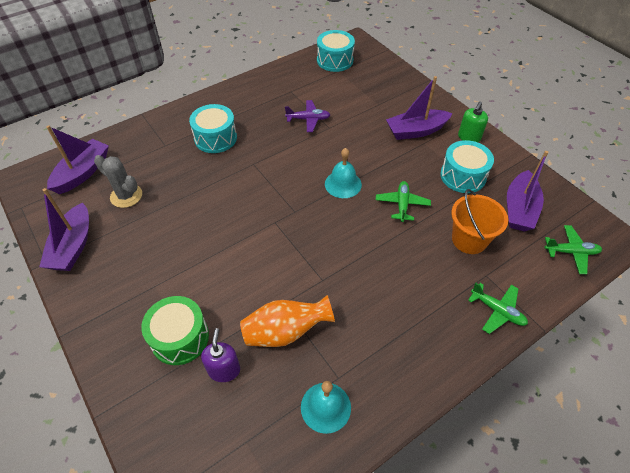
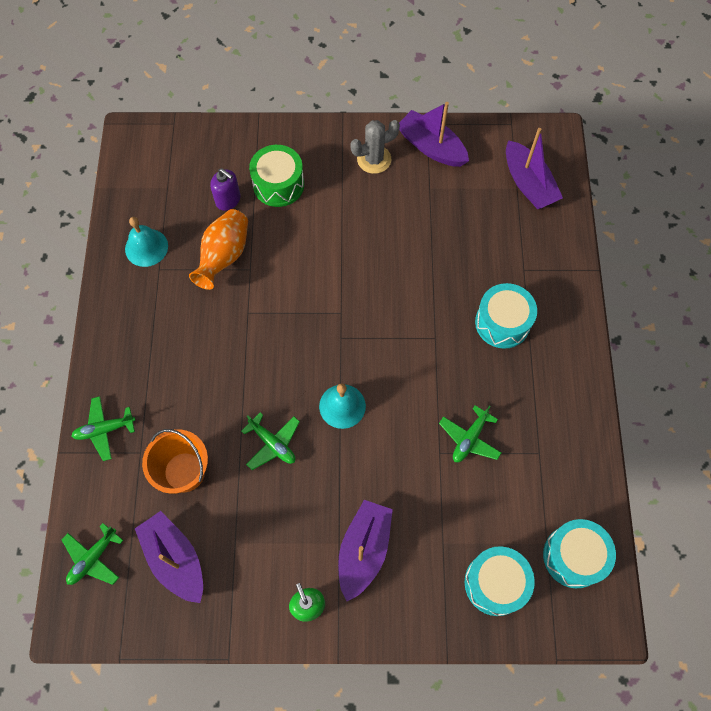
camera: 125 degrees right, 15 degrees up
(126, 196) = (467, 207): grey cactus -> grey cactus (374, 159)
(308, 119) = (469, 438): purple plane -> green plane
(463, 176) = (260, 541): turquoise drum -> turquoise drum (495, 583)

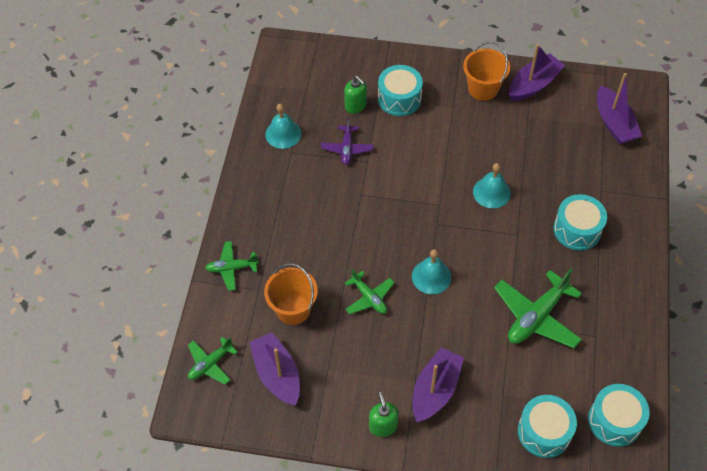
camera: 10 degrees right, 10 degrees down
(224, 256) = (347, 148): orange vase -> purple plane
(228, 200) = (355, 105): purple soap dispenser -> green soap dispenser
(278, 184) = (399, 99): green drum -> turquoise drum
(374, 159) = (483, 88): grey cactus -> orange bucket
(399, 289) = (491, 192): none -> turquoise bell
(431, 147) = (533, 84): purple boat -> purple boat turned 90 degrees clockwise
(469, 438) = (536, 316): green plane -> green plane, size x1.71

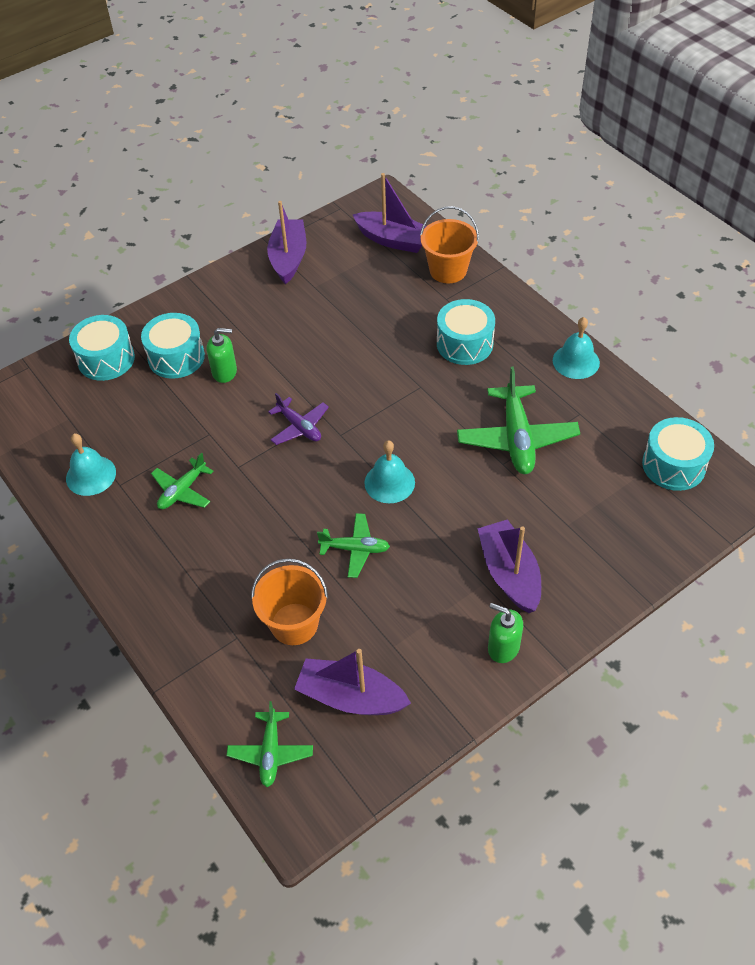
camera: 45 degrees left, 5 degrees down
(232, 268) = (184, 642): green plane -> green plane (182, 491)
(347, 148) = (175, 438): purple plane -> purple plane (299, 427)
(355, 105) = (138, 394): green soap dispenser -> green soap dispenser (224, 372)
(483, 88) = (246, 293): orange bucket -> orange bucket (448, 270)
(491, 192) = (357, 370): turquoise bell -> turquoise bell (576, 361)
(544, 432) = (635, 524): turquoise drum -> turquoise drum (106, 359)

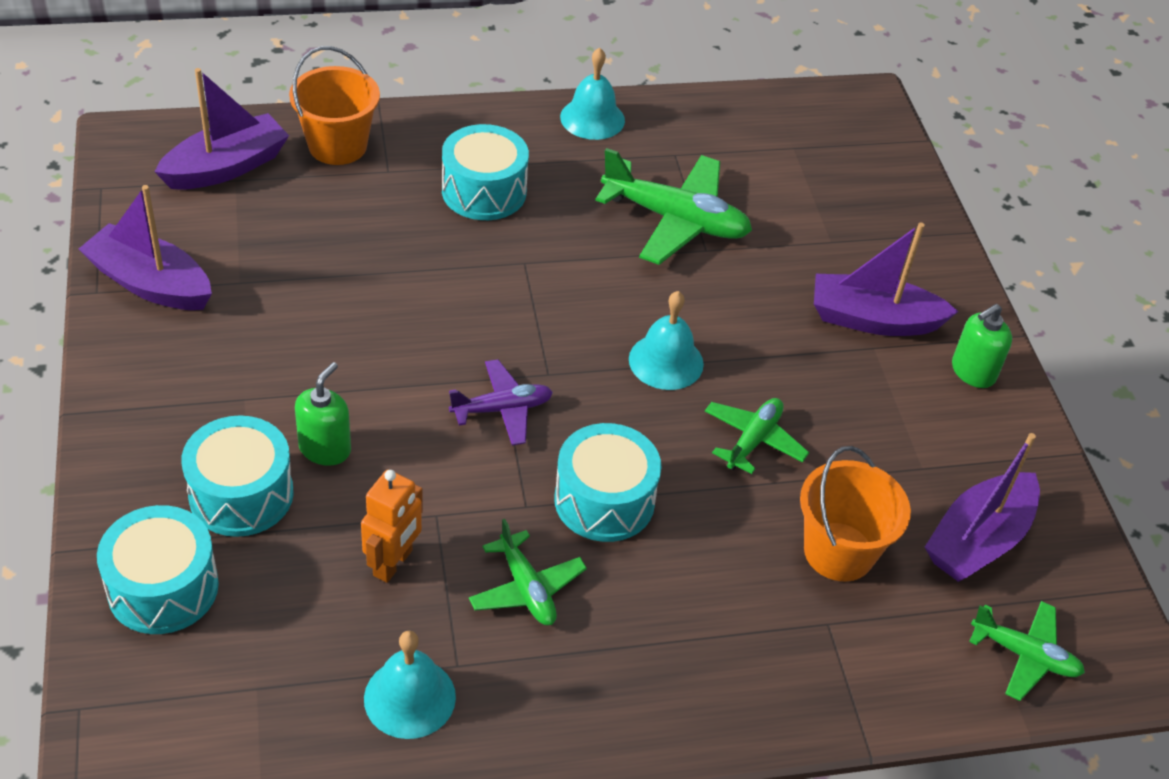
camera: 70 degrees left, 5 degrees down
(168, 432) = (393, 563): none -> orange robot
(673, 465) = (800, 125): turquoise drum -> turquoise drum (604, 500)

